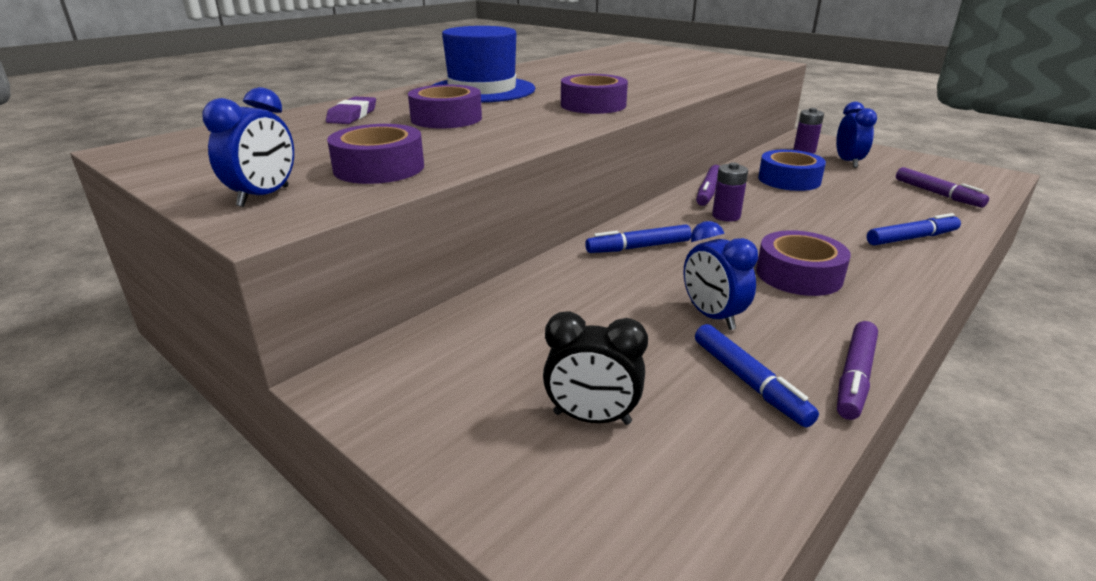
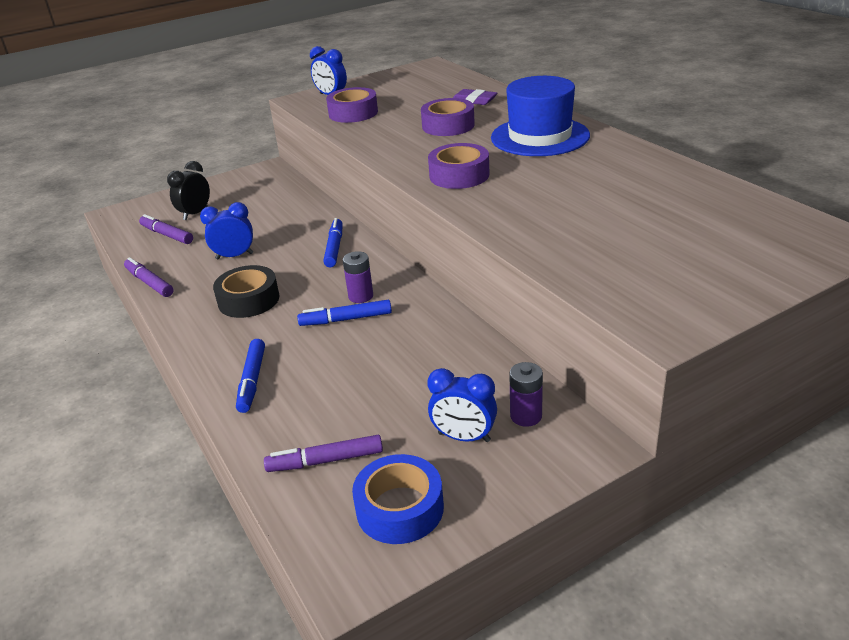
camera: 110 degrees right, 5 degrees up
(708, 192) = (419, 301): purple marker -> purple marker (167, 235)
(749, 382) = (177, 253): blue marker -> blue marker (346, 319)
(789, 180) = (426, 362): blue tape -> blue tape (400, 508)
(799, 275) = (249, 300): purple tape -> black tape

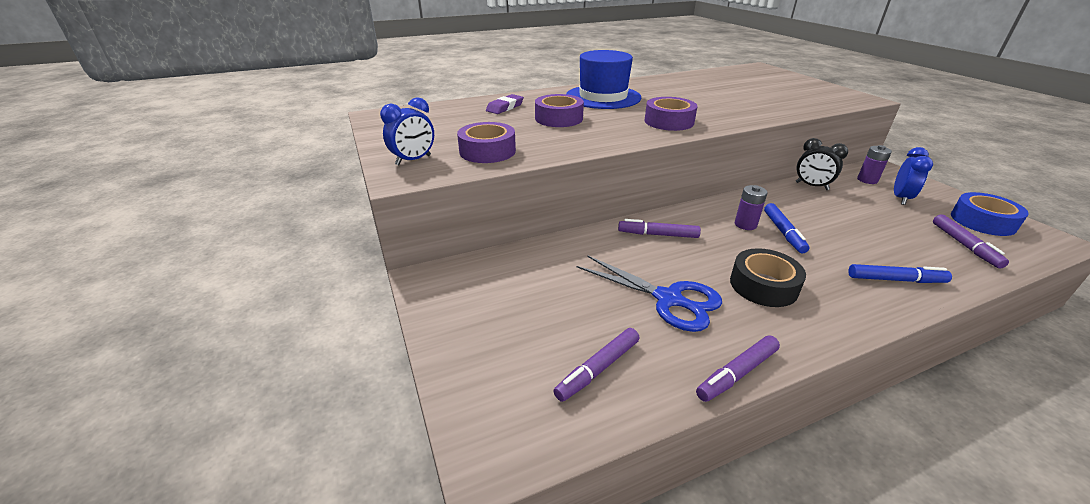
camera: 85 degrees left, 0 degrees up
(195, 214) = (538, 342): black clock -> black clock (811, 186)
(234, 256) = (669, 299): blue clock -> blue scissors
(334, 248) = (658, 235): blue marker -> purple marker

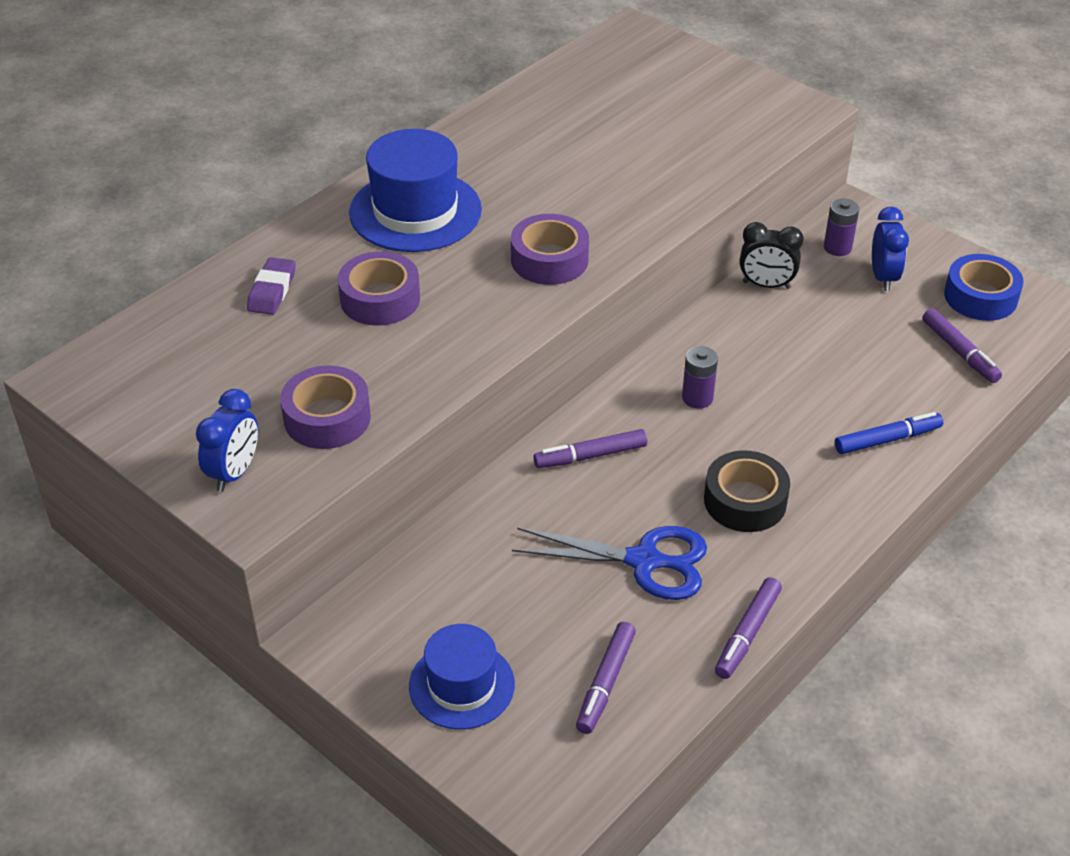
camera: 25 degrees left, 10 degrees up
(490, 333) = (461, 685): none -> blue hat
(783, 232) = (748, 398): blue marker -> none

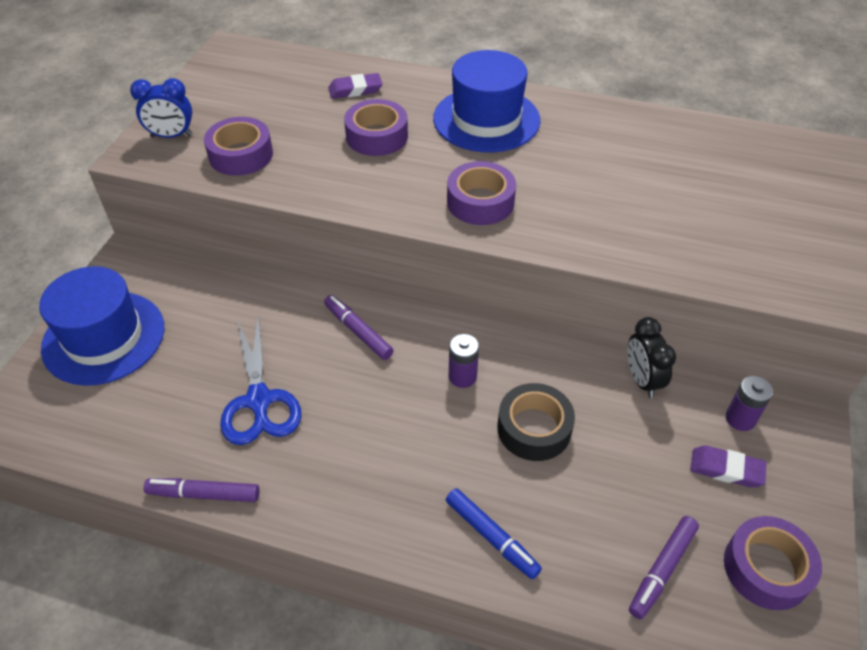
camera: 65 degrees right, 5 degrees up
(461, 685) = (104, 337): blue hat -> blue hat, size x1.54
(606, 683) = (126, 417): purple marker -> none
(745, 501) = (356, 447): black tape -> black tape (534, 428)
(883, 277) = (726, 469): blue clock -> purple eraser
(980, 297) = (766, 568): blue tape -> purple tape

